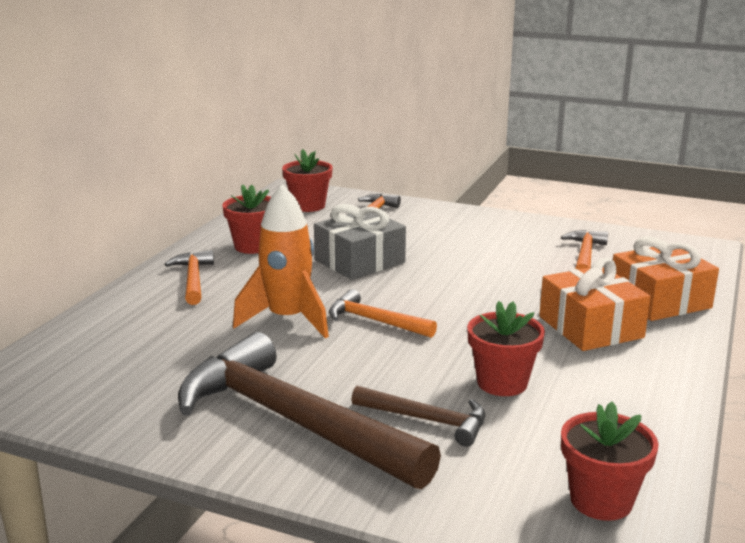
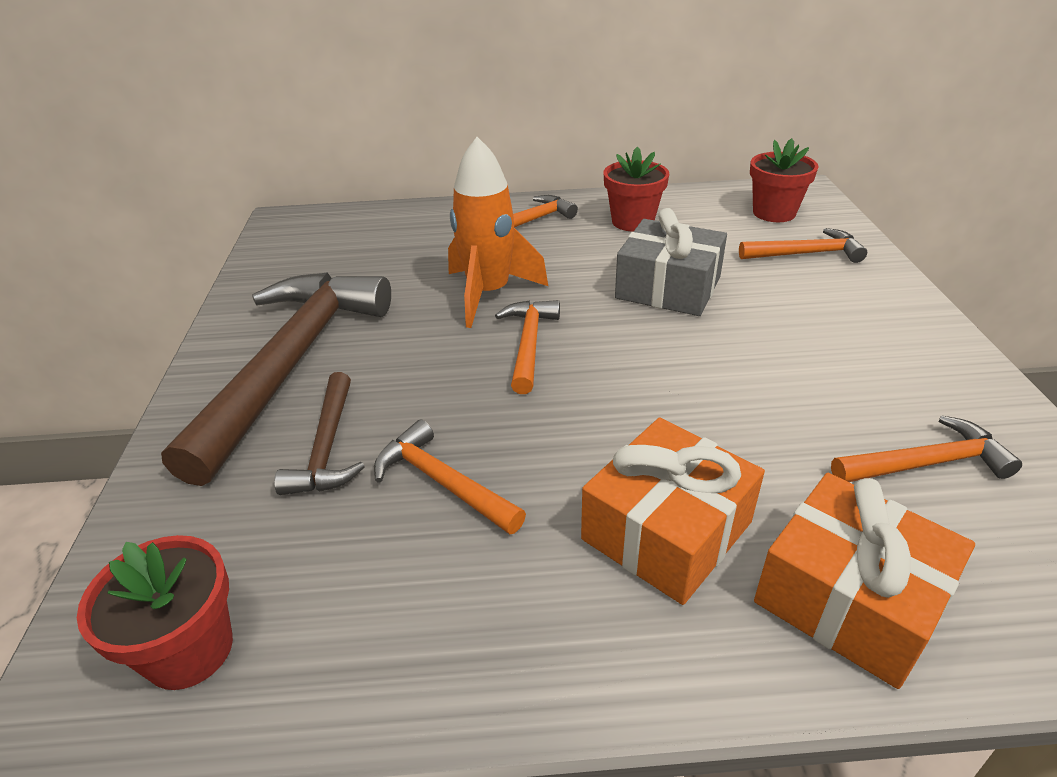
camera: 65 degrees right, 15 degrees up
(502, 383) = (442, 482): red flower pot -> orange hammer

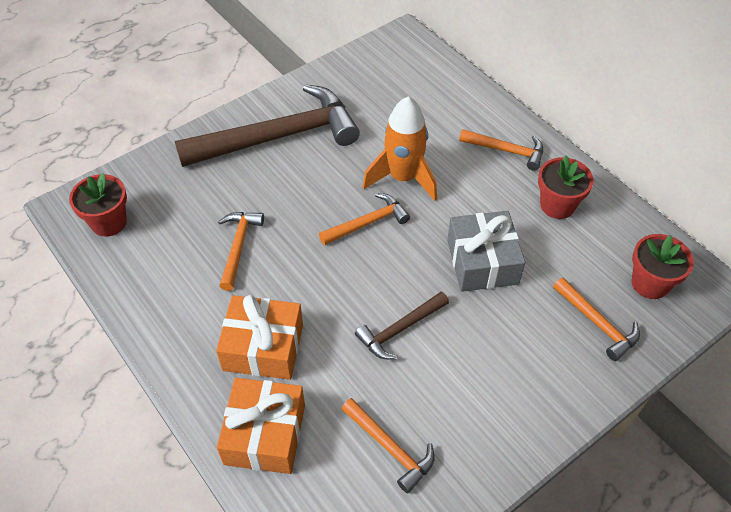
camera: 55 degrees right, 15 degrees up
(327, 447) = (232, 191): brown hammer -> brown hammer (400, 330)

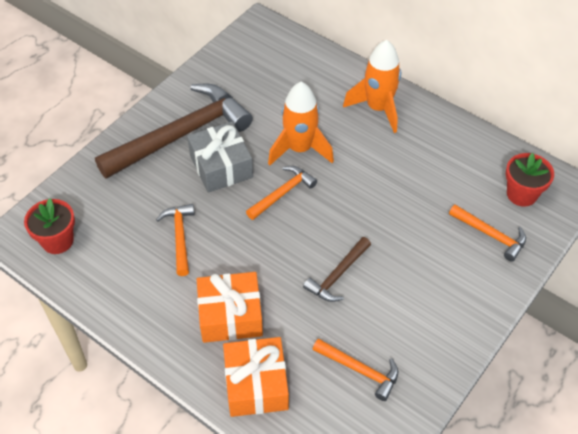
camera: 15 degrees left, 0 degrees up
(482, 262) = (386, 205): grey gift -> grey gift (221, 166)
(507, 151) = (378, 108): orange hammer -> orange rocket
(557, 205) = (432, 146): red flower pot -> none

